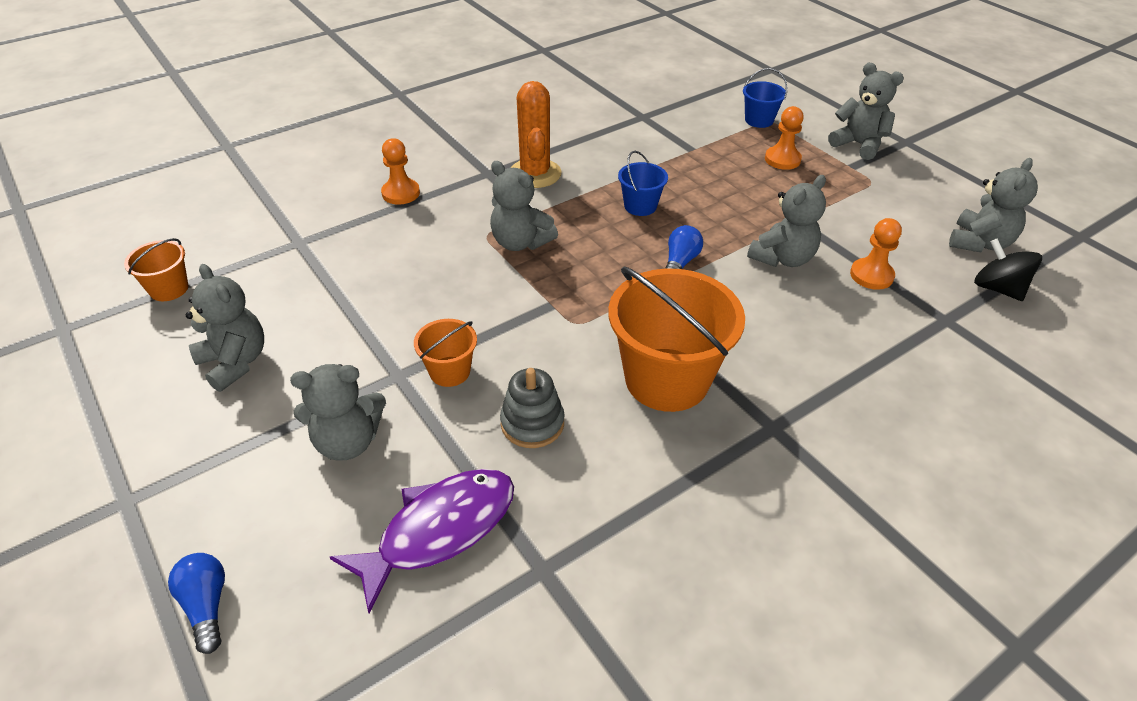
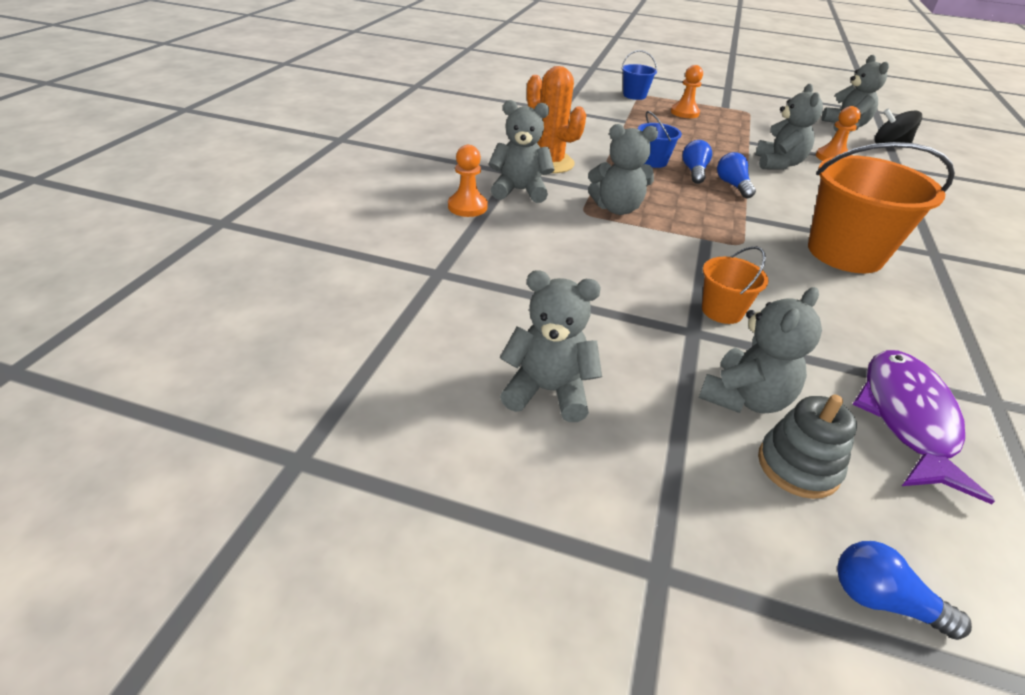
camera: 40 degrees left, 5 degrees down
(169, 289) = (369, 364): orange bucket -> none
(532, 423) = (828, 316): grey stacking toy -> grey stacking toy (798, 466)
(664, 233) = (694, 172): none -> blue light bulb
(858, 145) = (708, 95): grey teddy bear -> grey teddy bear (519, 191)

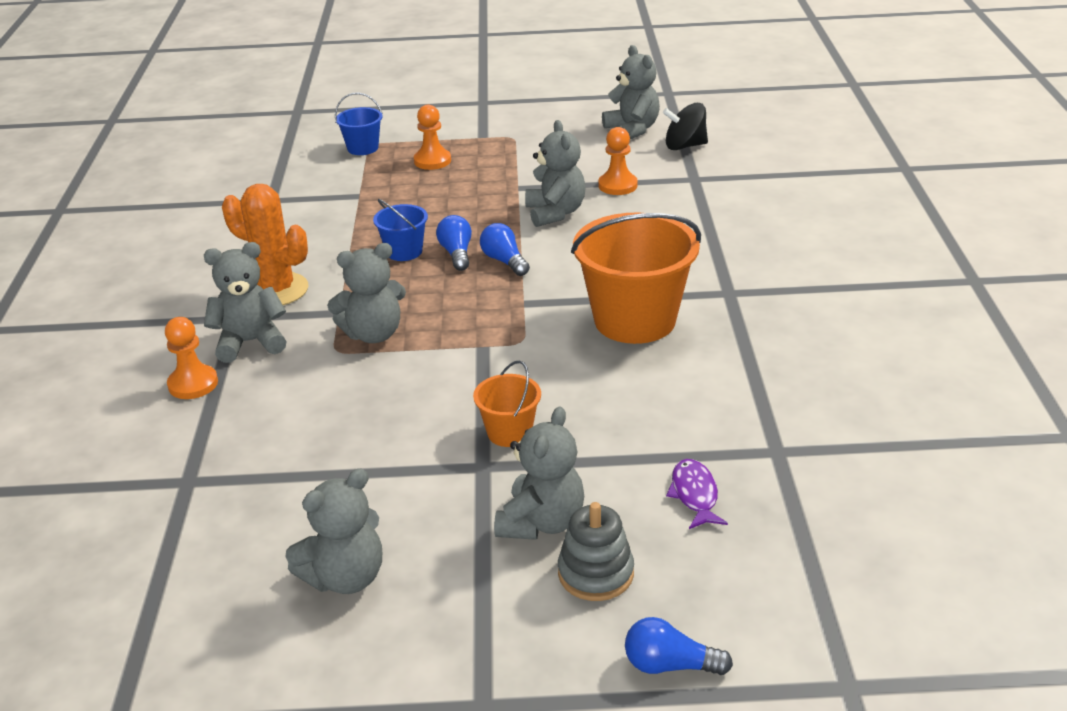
camera: 15 degrees left, 5 degrees down
(548, 391) = (345, 577): grey teddy bear -> grey teddy bear turned 150 degrees clockwise
(907, 419) = (694, 495): purple fish -> purple fish, size x0.53

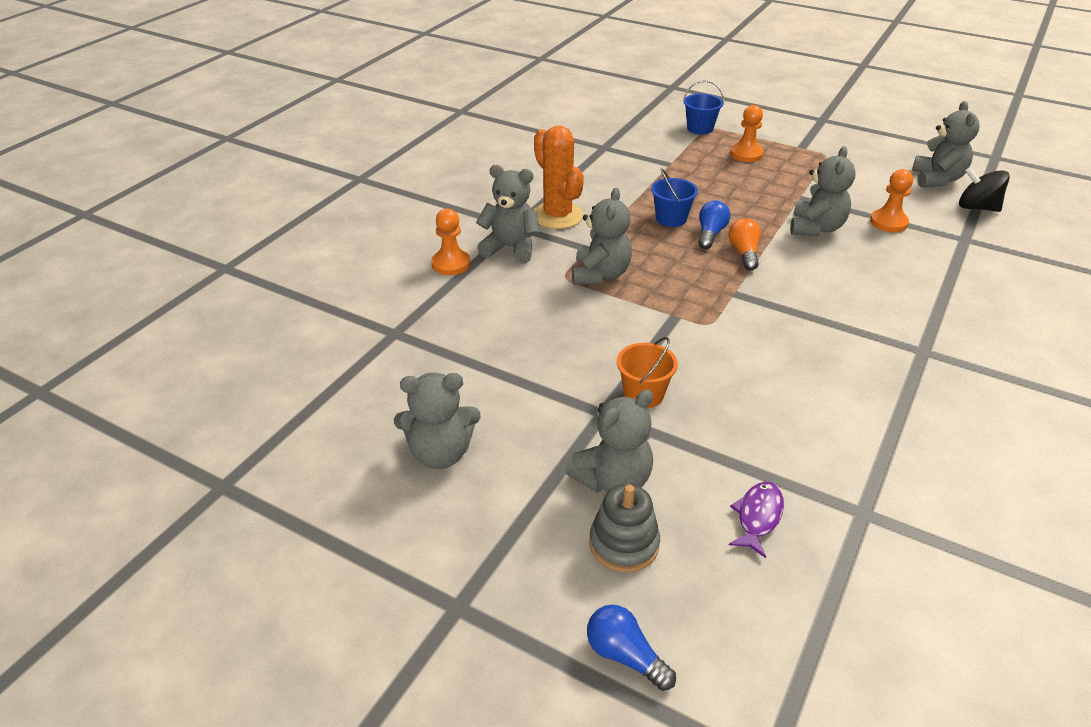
camera: 30 degrees right, 5 degrees up
(373, 334) = (600, 274): grey teddy bear -> grey teddy bear turned 90 degrees counterclockwise
(504, 261) = (744, 253): blue light bulb -> orange light bulb
(635, 320) = (818, 343): orange bucket -> none

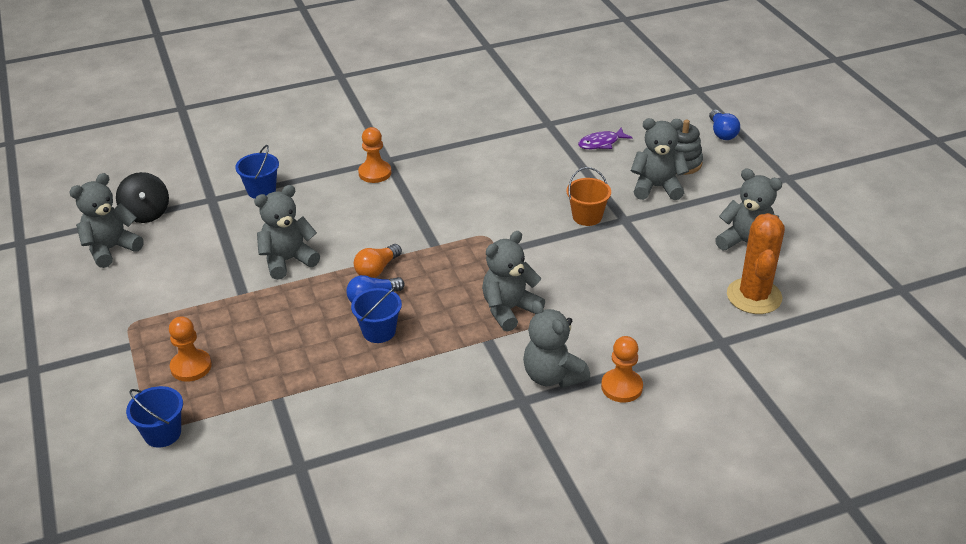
camera: 140 degrees left, 0 degrees up
(557, 216) = (470, 391): orange cactus -> orange cactus (754, 296)
(888, 222) = (230, 236): orange pawn -> orange pawn (375, 173)
(949, 264) = (261, 190): none -> blue bucket

